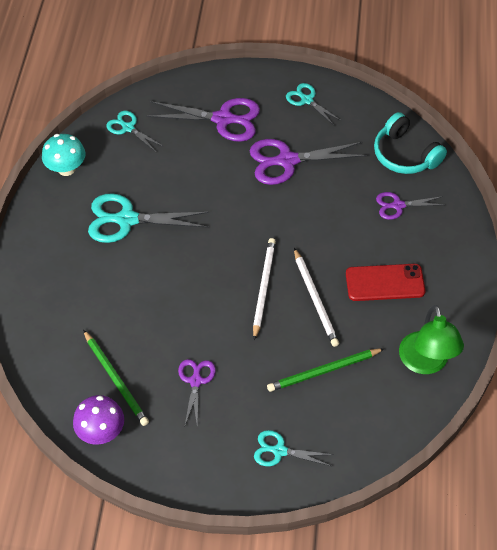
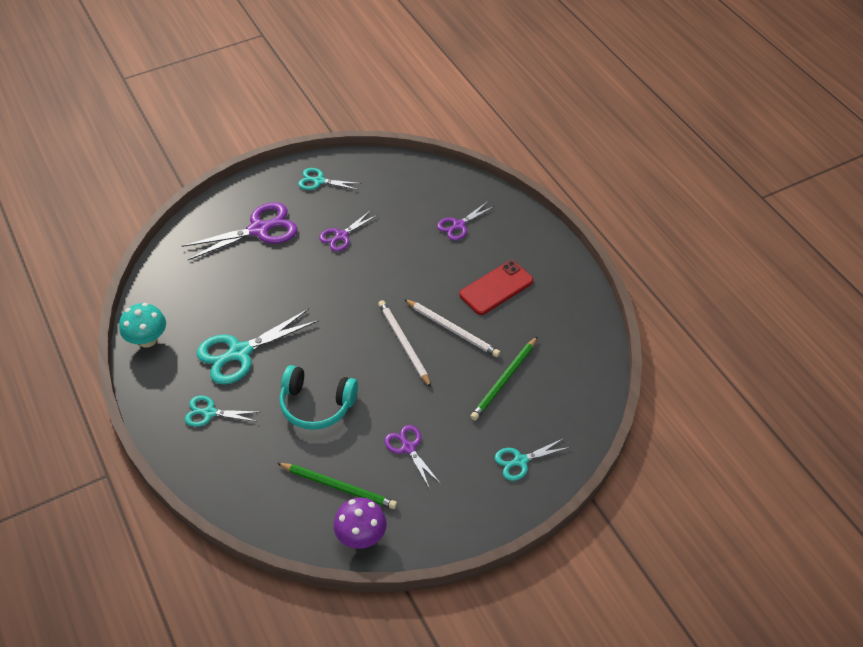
camera: 35 degrees left, 5 degrees down
(128, 128) = (178, 277): turquoise scissors -> turquoise scissors (209, 413)
(286, 161) = (341, 236): purple scissors -> purple scissors, size x0.57
(405, 155) = (432, 185): turquoise headphones -> turquoise headphones (316, 405)
(425, 363) = (575, 330): green lamp -> none

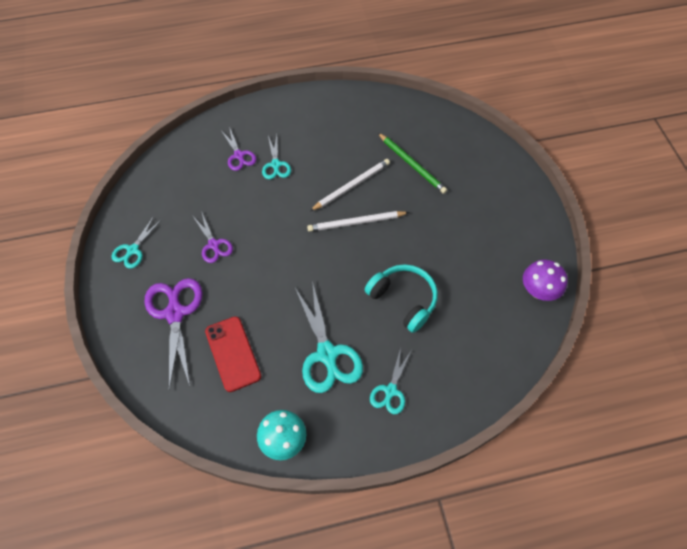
camera: 75 degrees left, 10 degrees up
(316, 405) = (403, 300): turquoise headphones -> turquoise headphones turned 75 degrees counterclockwise
(339, 487) = (490, 298): green pencil -> none
(408, 447) = (461, 241): purple scissors -> none
(496, 288) = (318, 147): red phone -> red phone (233, 353)
(520, 461) = (488, 173): turquoise scissors -> turquoise scissors (276, 165)

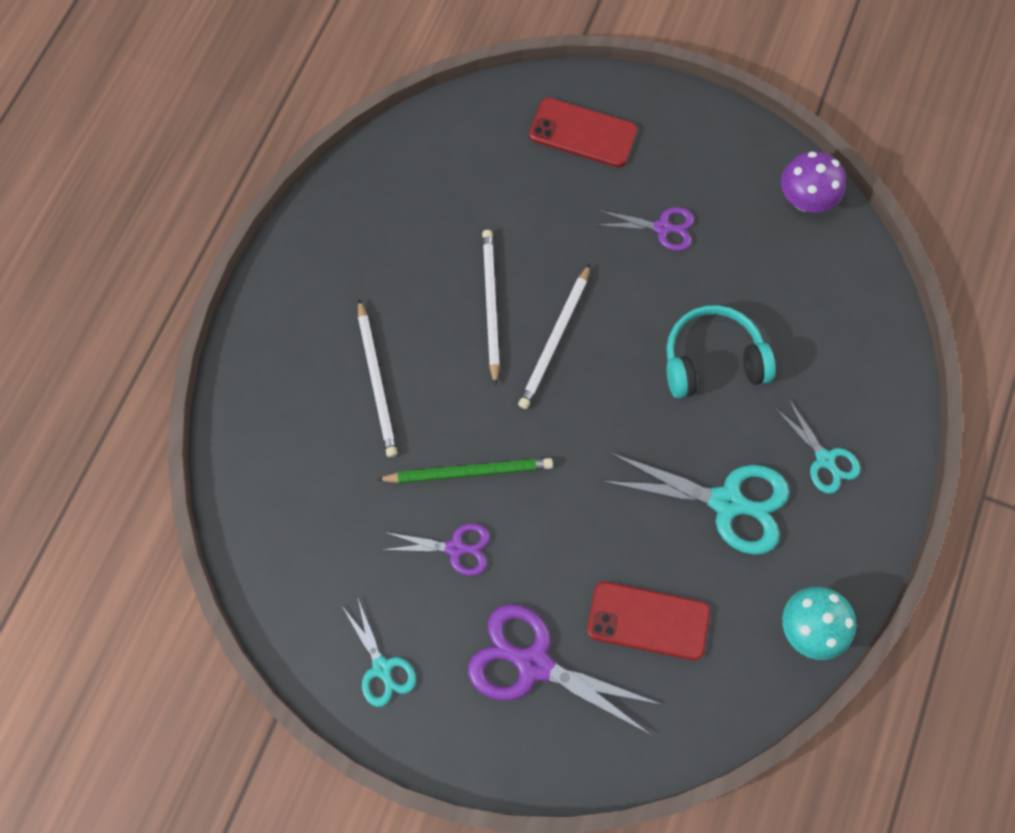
camera: 55 degrees left, 10 degrees up
(239, 155) = (320, 421): purple scissors -> purple scissors (663, 228)
(276, 165) = (377, 381): turquoise scissors -> white pencil
(412, 164) = (513, 206): green pencil -> green pencil (469, 472)
(479, 169) = (583, 133): none -> red phone

